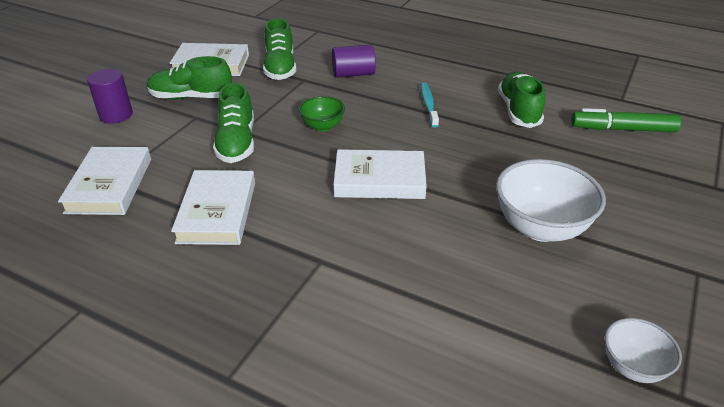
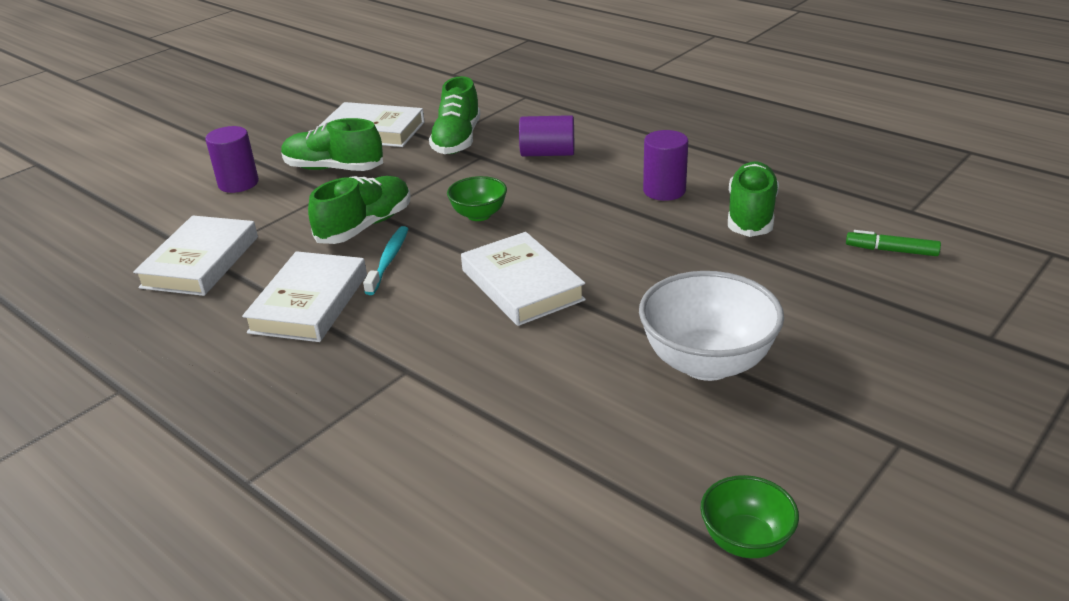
camera: 15 degrees right, 5 degrees down
(237, 143) = (365, 226): green shoe -> green shoe turned 150 degrees counterclockwise
(379, 180) = (522, 285): white book -> white book turned 45 degrees clockwise
(428, 105) = (629, 198): turquoise toothbrush -> turquoise toothbrush (388, 260)
(450, 97) = (664, 191): none -> purple cylinder
(623, 129) = (892, 251): green marker -> green marker, size x0.60
(633, 366) = (745, 540): white bowl -> green bowl

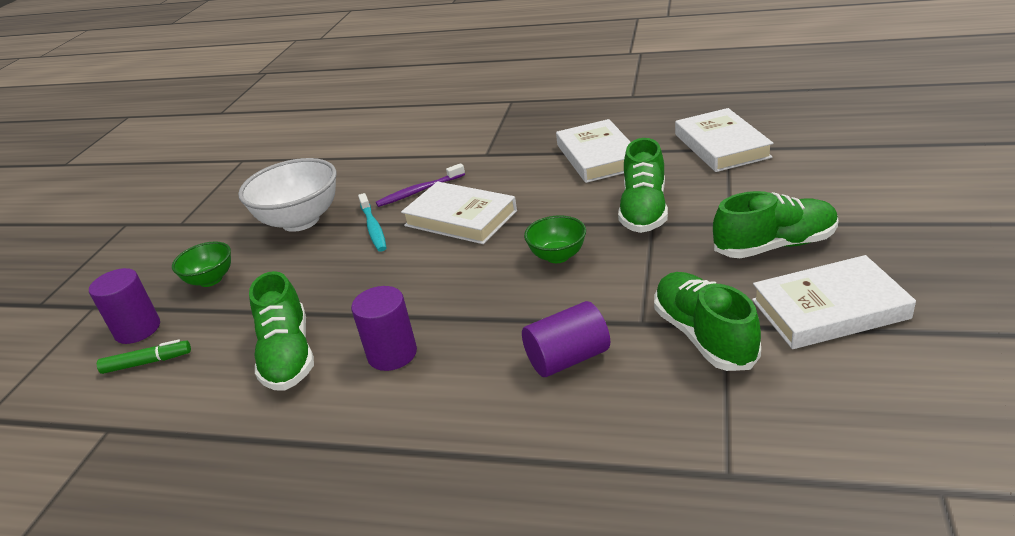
camera: 155 degrees right, 0 degrees up
(238, 183) = (832, 198): purple cylinder -> purple cylinder (137, 329)
(388, 260) = (584, 196): turquoise toothbrush -> turquoise toothbrush (373, 228)
(535, 344) = (419, 191): none -> purple toothbrush
(745, 540) = (264, 164): green bowl -> green bowl (211, 280)

